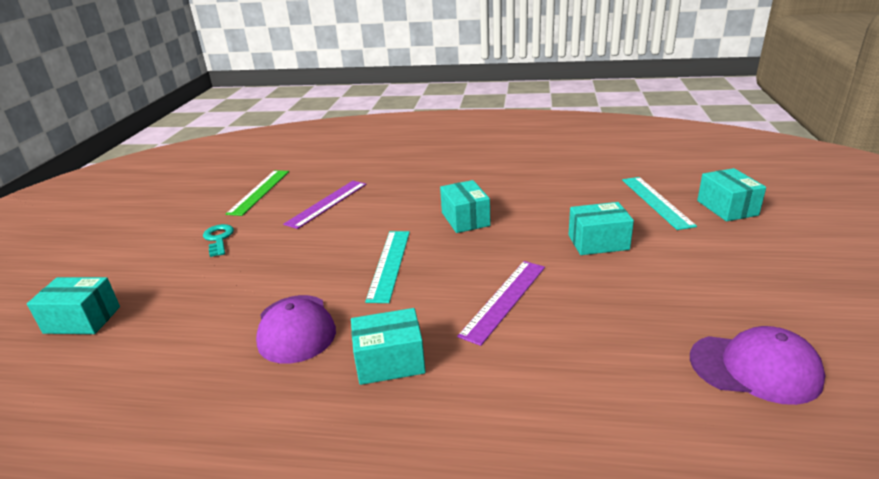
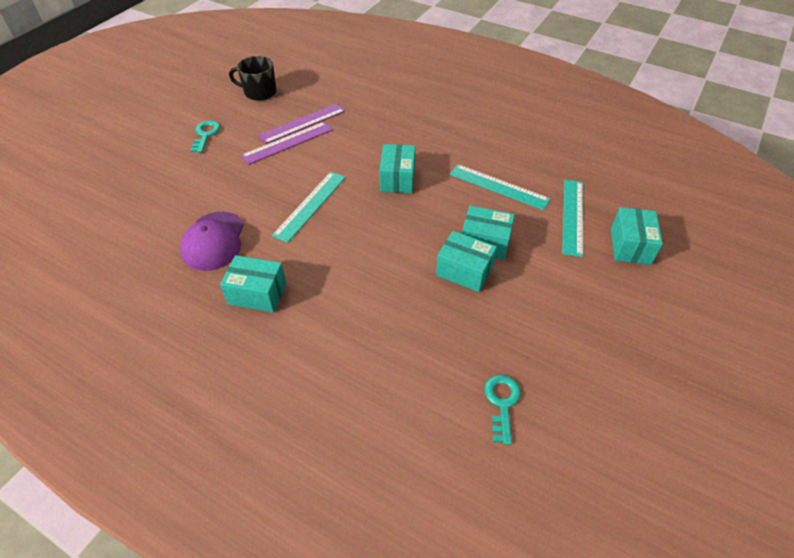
camera: 20 degrees right, 20 degrees up
(82, 320) = (88, 181): turquoise box -> turquoise box (464, 271)
(259, 192) = (259, 92): green ruler -> black mug
(504, 300) = (369, 271): purple ruler -> purple ruler (287, 143)
(568, 199) = (498, 186): none -> turquoise ruler
(755, 368) = (502, 403): purple cap -> turquoise key

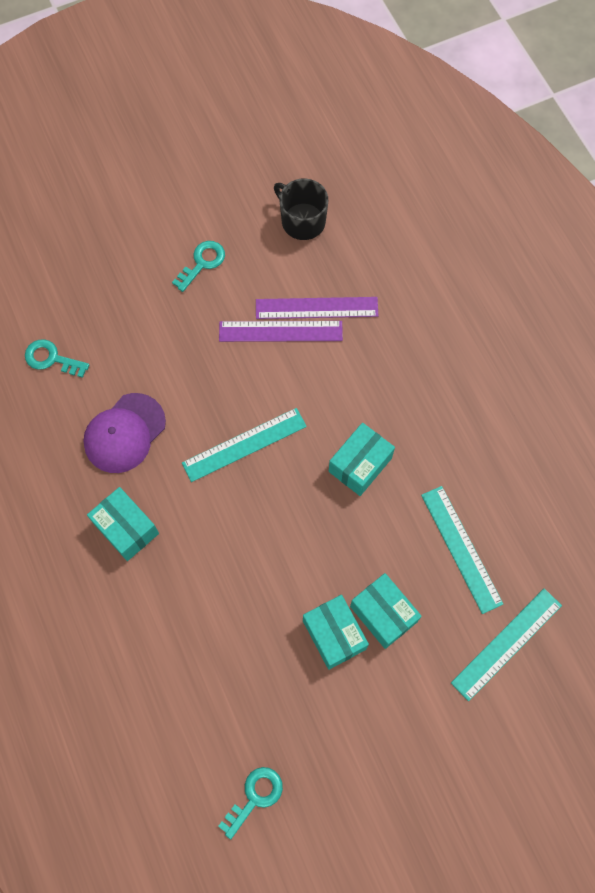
camera: 35 degrees right, 20 degrees up
(122, 228) = (51, 359): none -> turquoise key
(630, 246) = (532, 723): turquoise box -> none

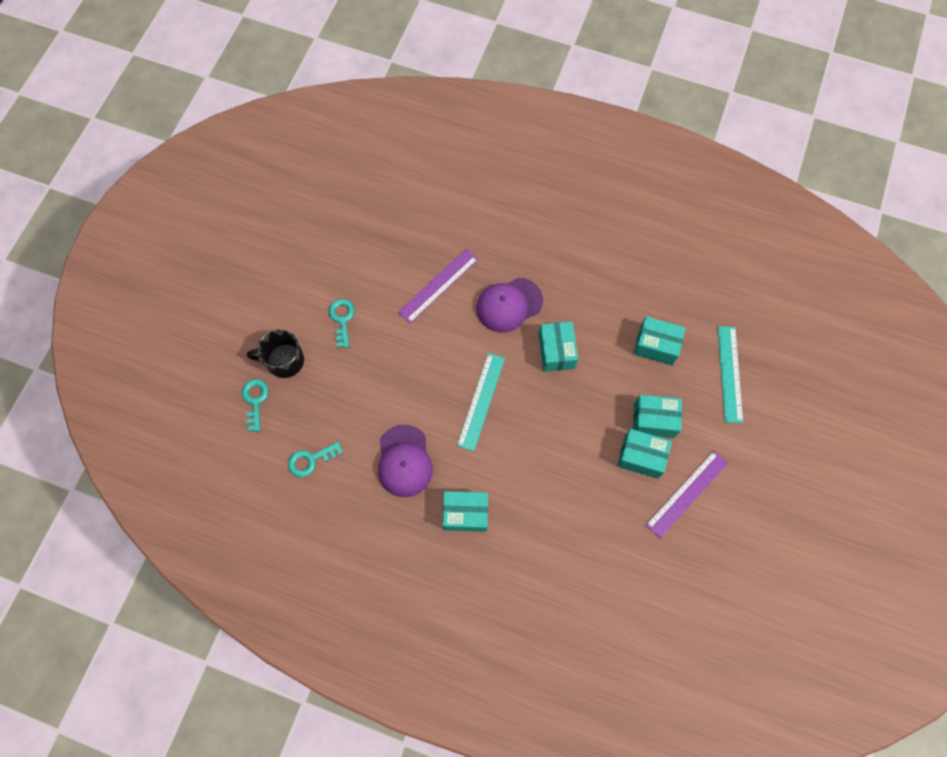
camera: 45 degrees left, 0 degrees up
(255, 797) = (693, 585): turquoise key -> turquoise key (255, 401)
(280, 331) = (432, 317): purple ruler -> purple ruler (687, 493)
(302, 221) = (375, 242): black mug -> black mug (284, 361)
(362, 383) = (509, 305): none -> purple cap
(461, 548) = (656, 346): turquoise ruler -> turquoise box

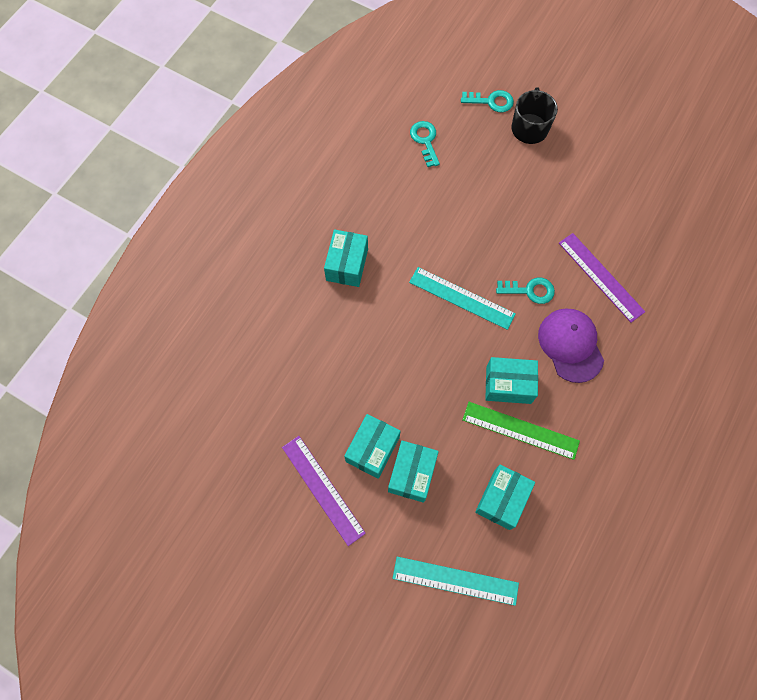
camera: 100 degrees right, 0 degrees up
(342, 319) = (569, 181): turquoise key -> turquoise key (530, 290)
(404, 461) = (410, 218): purple cap -> none
(594, 337) = (520, 430): none -> green ruler

